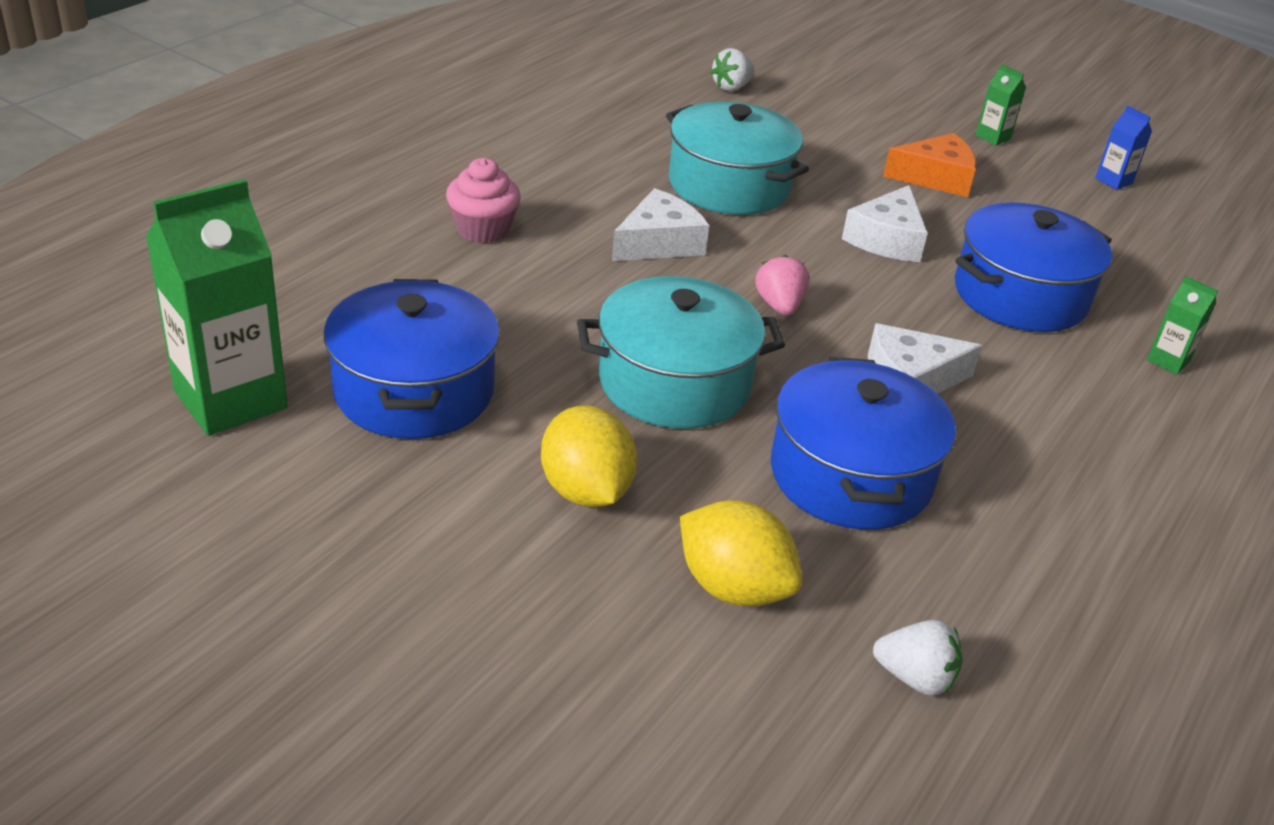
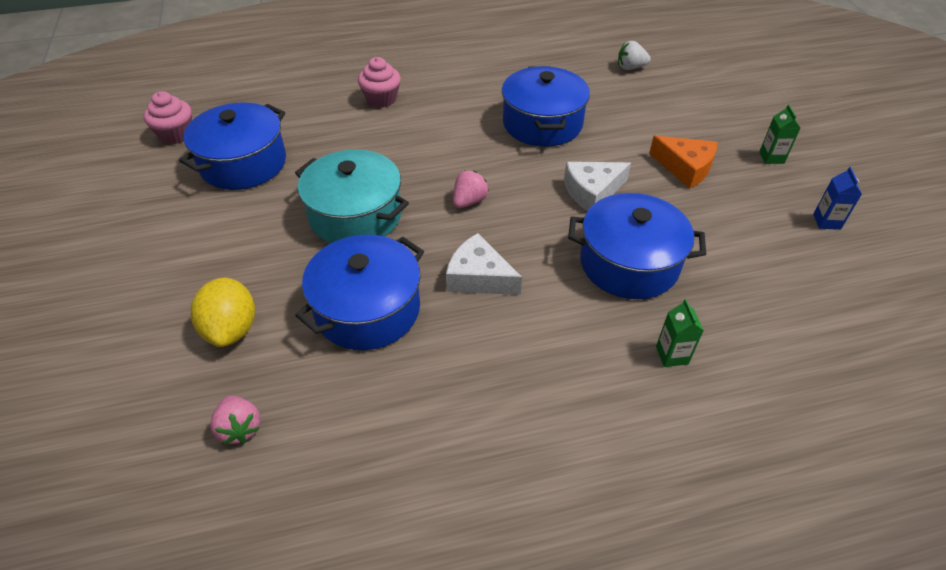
camera: 45 degrees right, 10 degrees up
(230, 400) = (176, 134): green carton -> pink cupcake
(586, 491) = (241, 246): yellow lemon -> none
(659, 243) = (456, 140): white cheese -> none
(729, 185) = (542, 123): turquoise pot -> blue pot
(915, 678) = (240, 428): white strawberry -> pink strawberry

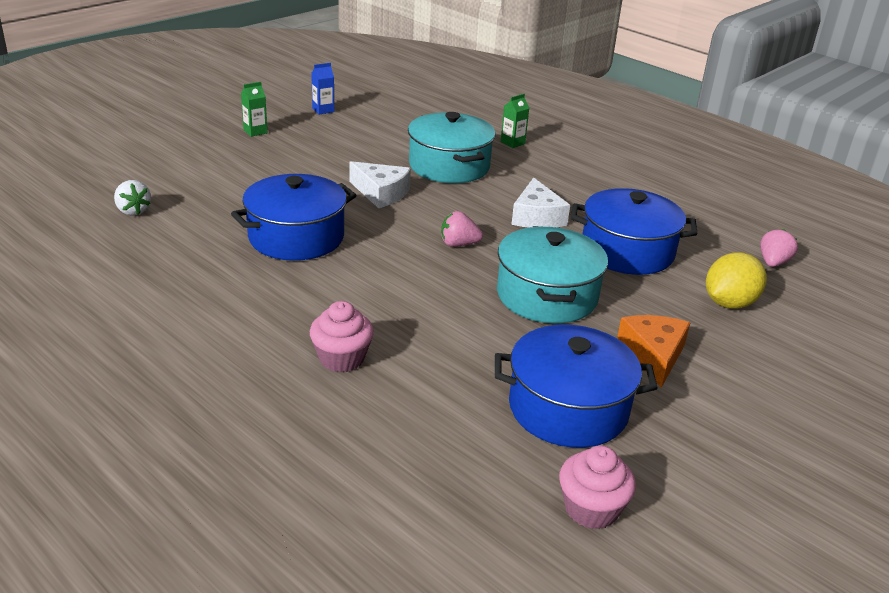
camera: 125 degrees left, 15 degrees down
(629, 263) = (449, 166): blue pot -> turquoise pot
(685, 168) = (305, 161): orange cheese -> orange cheese (653, 355)

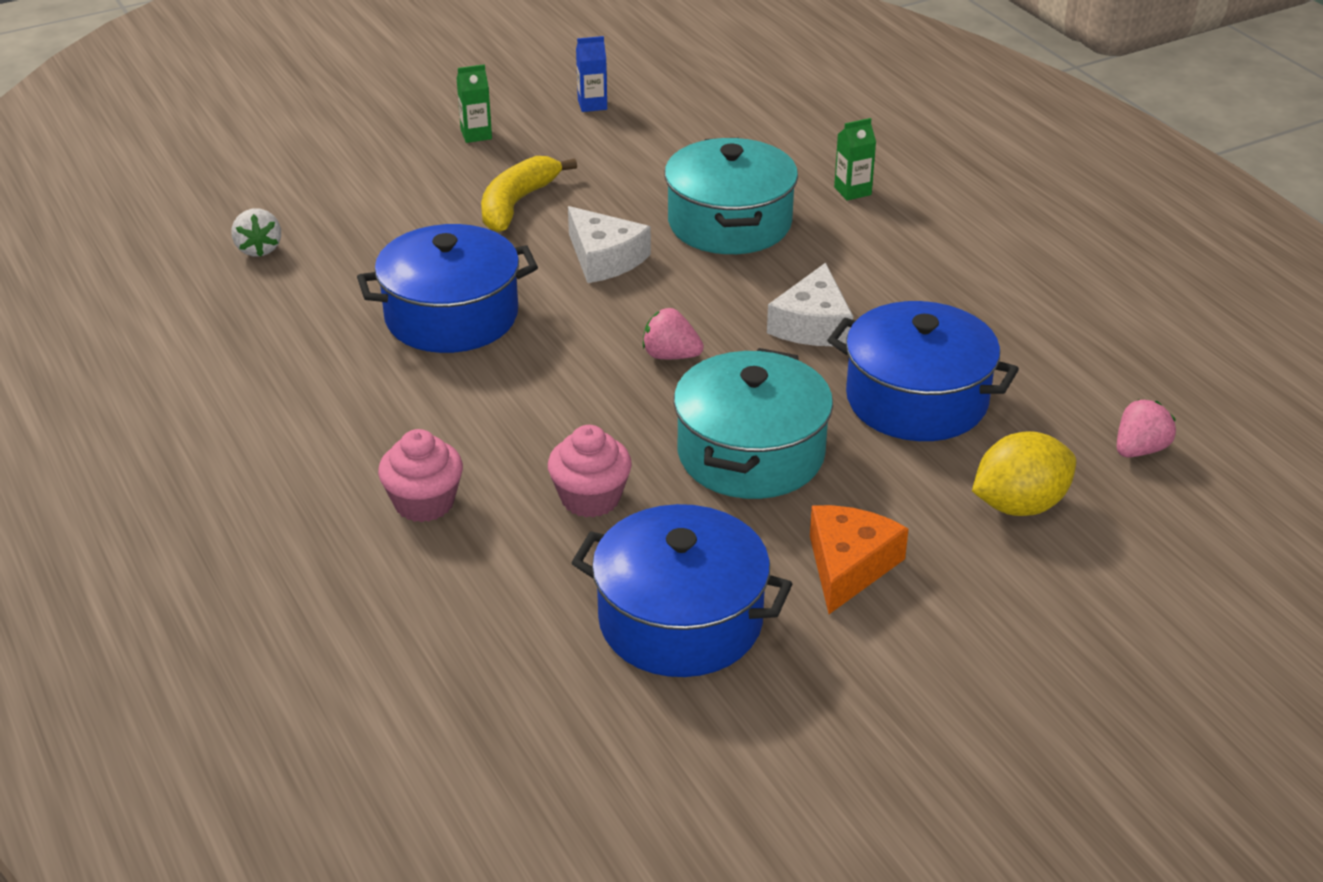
camera: 20 degrees right, 5 degrees up
(304, 168) = (517, 204): none -> yellow banana
(591, 509) = (629, 755): pink cupcake -> pink cupcake (590, 498)

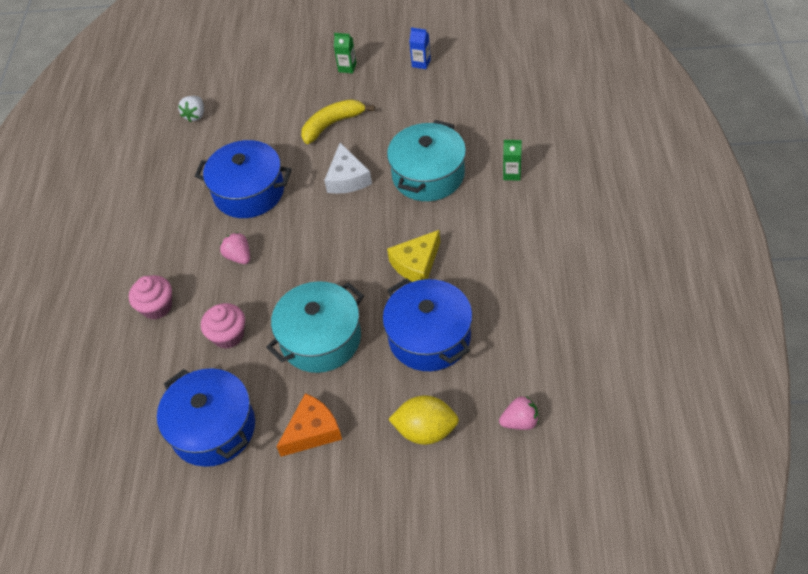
camera: 35 degrees right, 15 degrees up
(670, 356) = (331, 258): pink strawberry -> pink strawberry (239, 257)
(813, 325) = (416, 264): white cheese -> yellow cheese

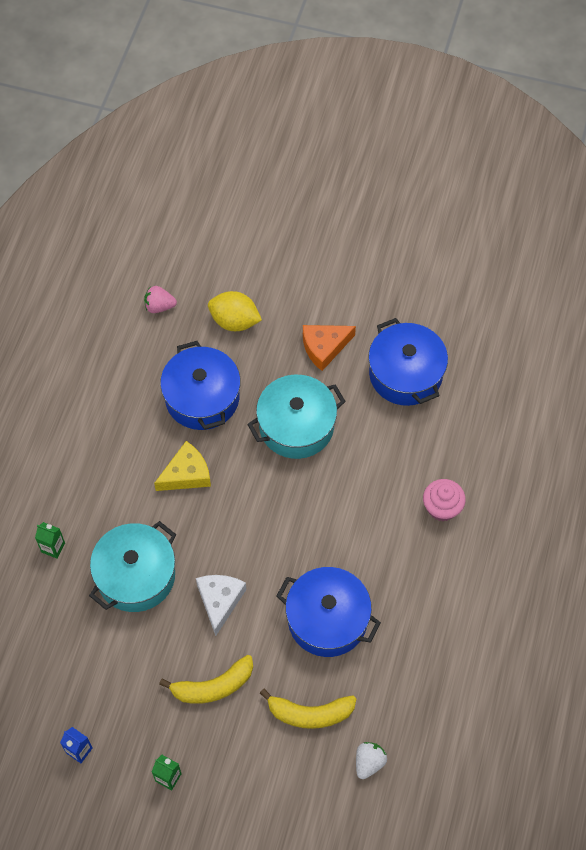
camera: 170 degrees left, 10 degrees up
(228, 335) = (378, 455): pink cupcake -> none
(239, 257) = (353, 539): pink strawberry -> none
(248, 130) = (310, 713): none -> yellow banana

